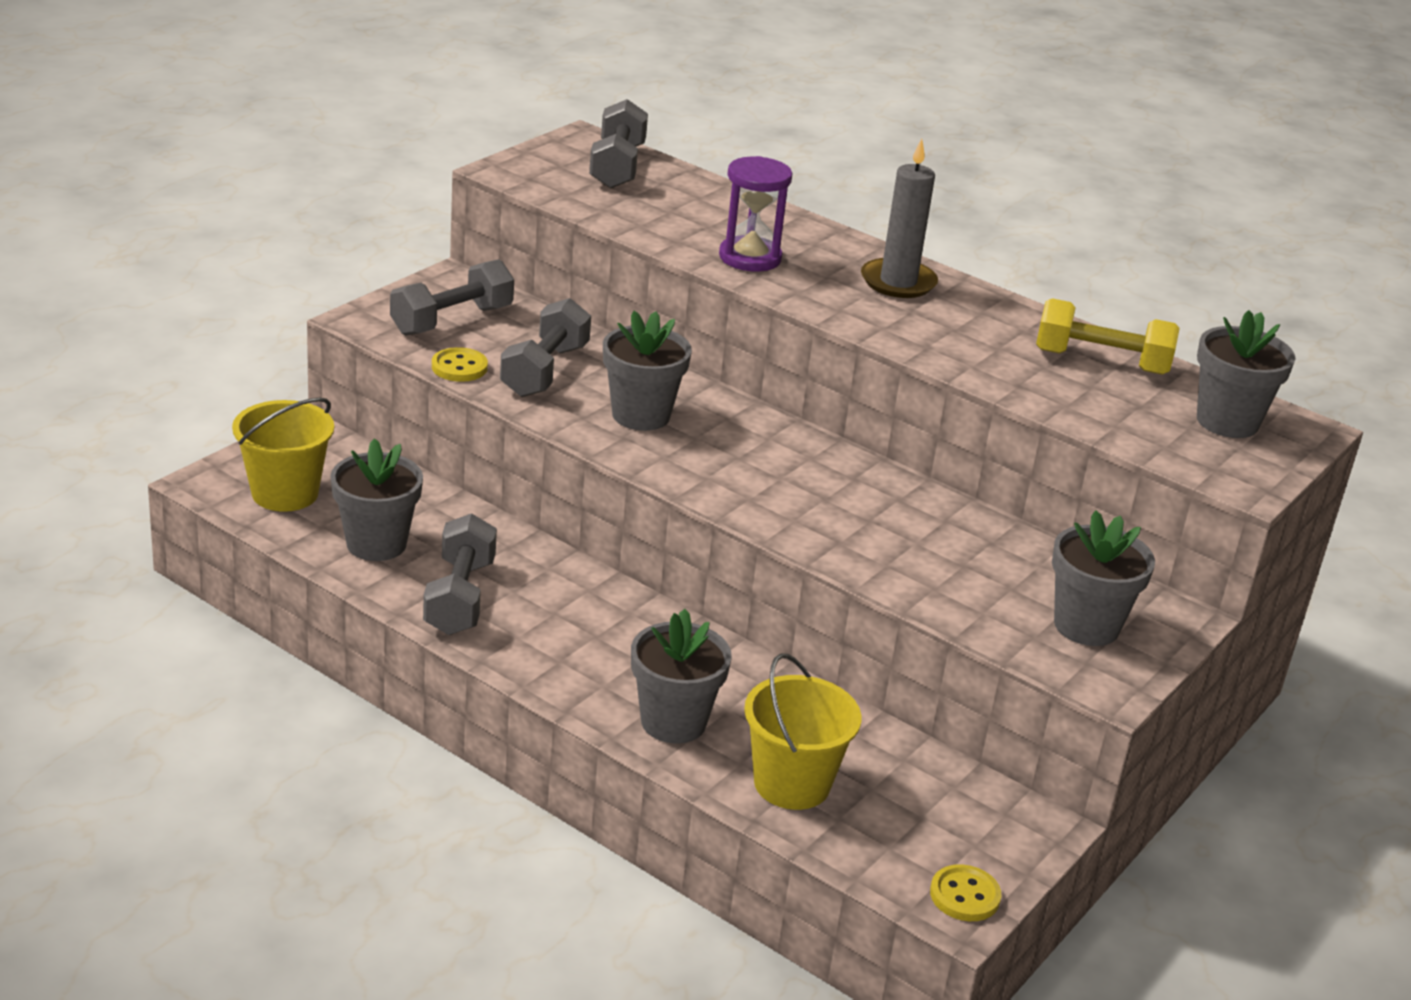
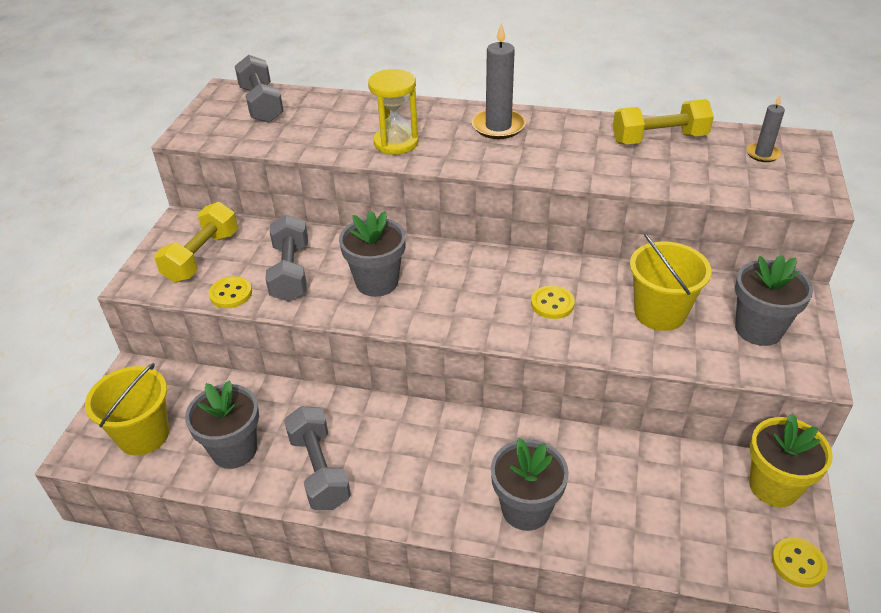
camera: 20 degrees left, 10 degrees up
(452, 321) = (202, 257): grey dumbbell -> yellow dumbbell
(750, 257) = (396, 143): purple hourglass -> yellow hourglass
(792, 783) = (632, 523): yellow bucket -> yellow bucket (660, 313)
(841, 510) = (552, 304): none -> yellow button
(1007, 823) = (774, 486): none -> yellow flower pot
(1227, 422) = (762, 154): grey flower pot -> grey candle

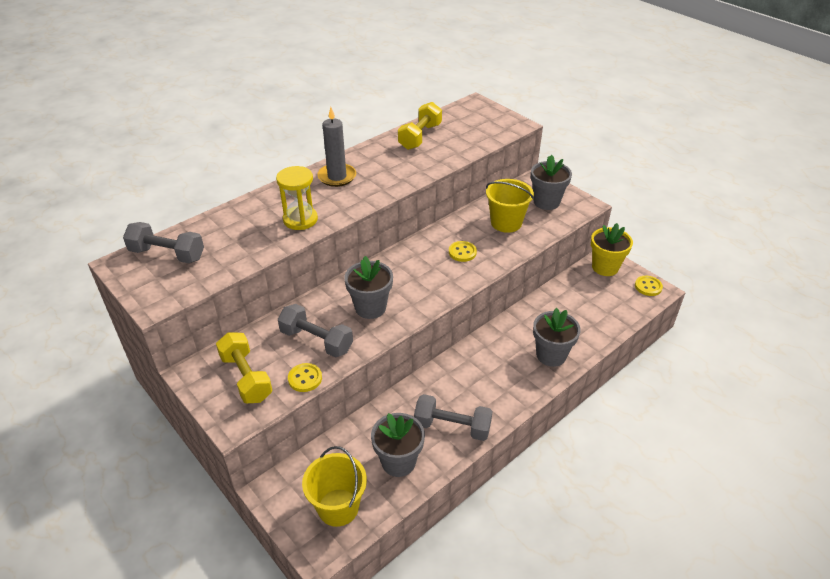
camera: 55 degrees left, 0 degrees up
(762, 154) = (470, 118): grey candle -> none

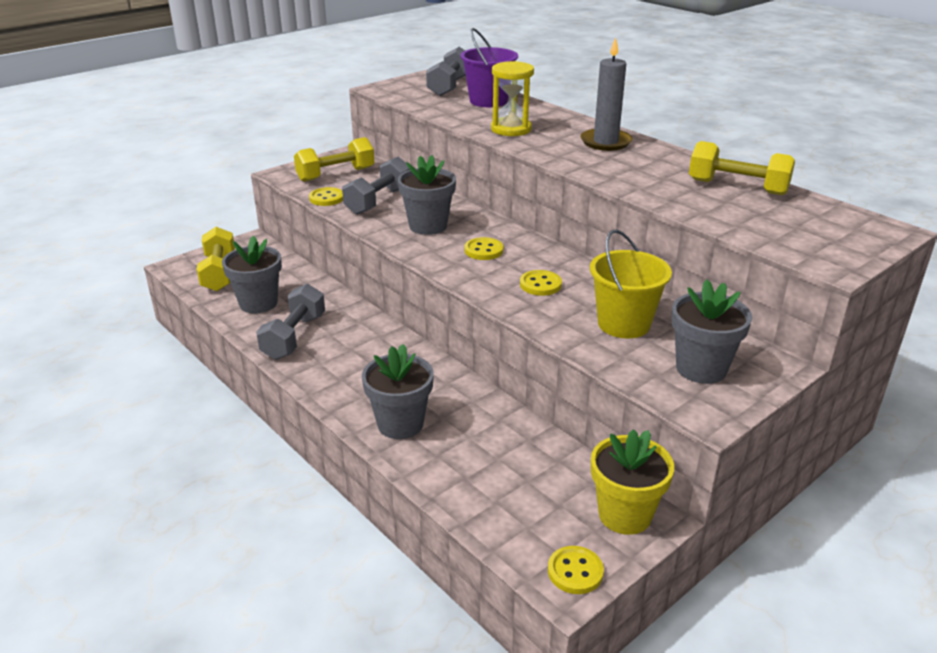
camera: 90 degrees right, 10 degrees down
(222, 230) = (488, 101): none -> purple bucket
(338, 507) = (219, 273): yellow bucket -> yellow dumbbell
(413, 277) = (483, 250): none -> yellow button

